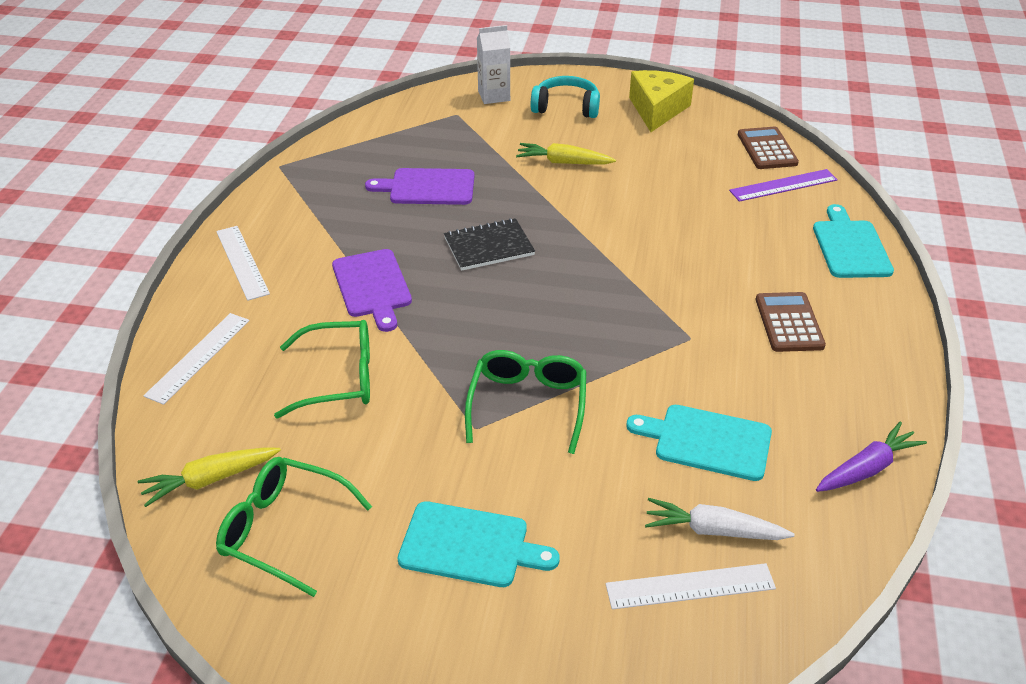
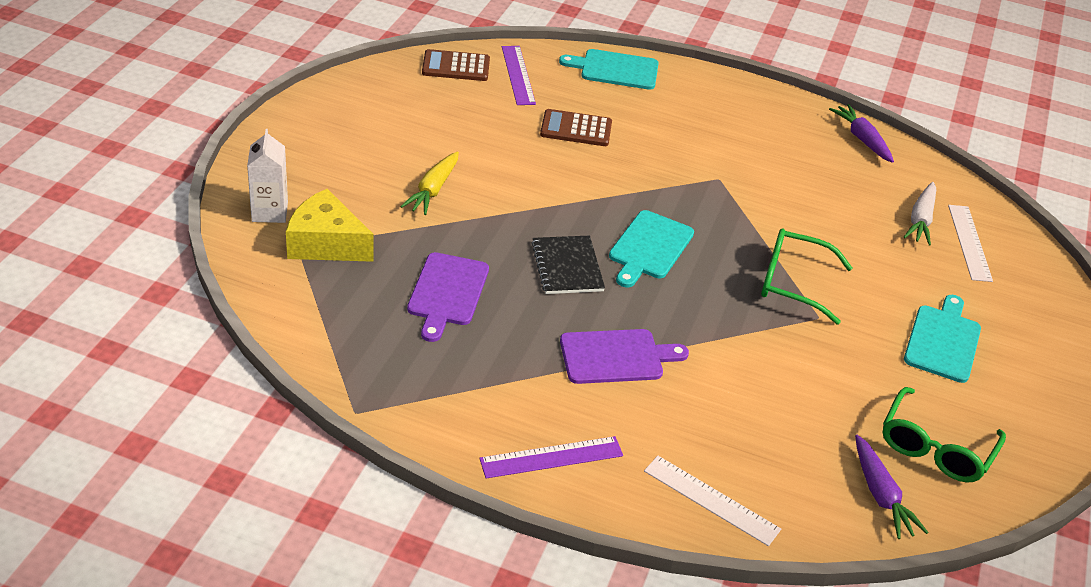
camera: 85 degrees left, 0 degrees up
(210, 480) = (880, 495): yellow carrot -> purple carrot
(242, 262) = (551, 457): white ruler -> purple ruler
(339, 378) = (752, 395): green glasses -> none
(566, 107) = (322, 165): turquoise headphones -> none
(657, 110) = (356, 109): yellow cheese -> yellow cheese (326, 243)
(707, 441) = (836, 201): turquoise cutting board -> turquoise cutting board (649, 248)
(789, 323) = (706, 126): brown calculator -> brown calculator (576, 129)

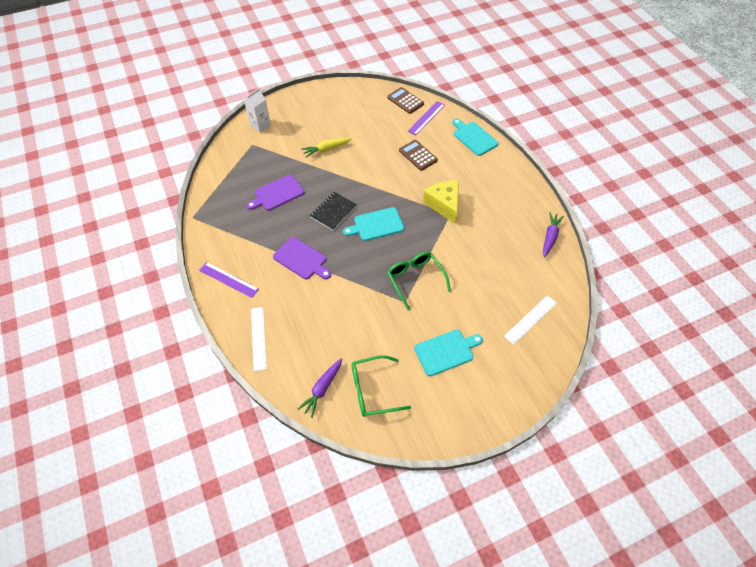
camera: 50 degrees right, 15 degrees up
(326, 243) = (262, 148): yellow cheese -> yellow cheese (444, 204)
(920, 220) = (521, 293): white carrot -> none

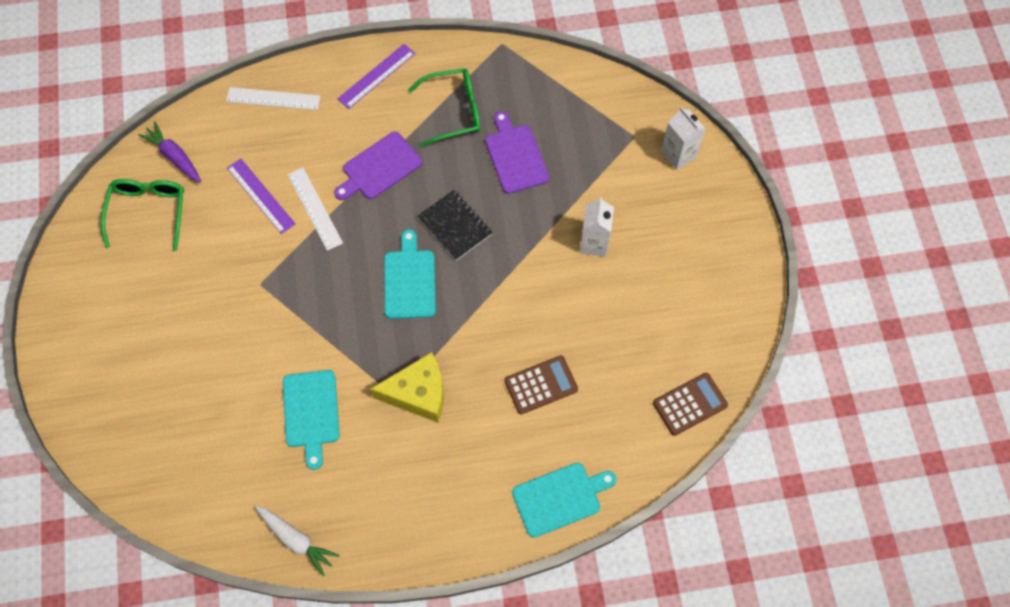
camera: 105 degrees right, 10 degrees up
(326, 149) = (594, 243): yellow carrot -> white carton
(415, 279) = (291, 308): green glasses -> green glasses (454, 111)
(426, 118) = (633, 428): purple ruler -> purple ruler (261, 195)
(446, 351) = (163, 314): turquoise cutting board -> turquoise cutting board (311, 413)
(530, 319) = (165, 446): white ruler -> white ruler (315, 208)
(550, 237) = (296, 540): purple carrot -> white carrot

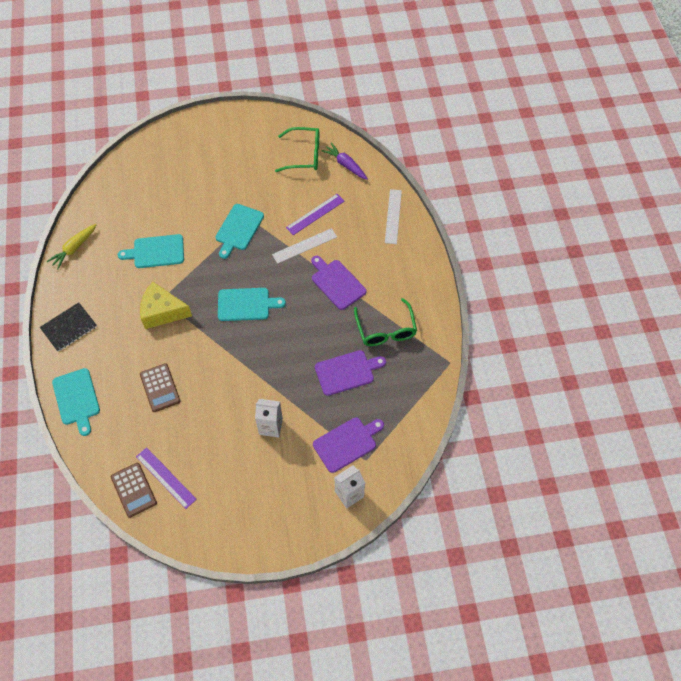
camera: 90 degrees right, 5 degrees down
(174, 157) = (345, 165): purple carrot -> purple carrot turned 90 degrees counterclockwise
(278, 297) = (238, 229): none -> turquoise cutting board
(296, 540) = (74, 248): white carrot -> yellow carrot
(376, 76) = (415, 278): purple ruler -> purple ruler (166, 477)
(418, 393) = (162, 312): yellow cheese -> yellow cheese turned 105 degrees clockwise
(455, 226) = (288, 332): black notebook -> black notebook (69, 327)
(613, 156) = (347, 443): none -> purple cutting board

